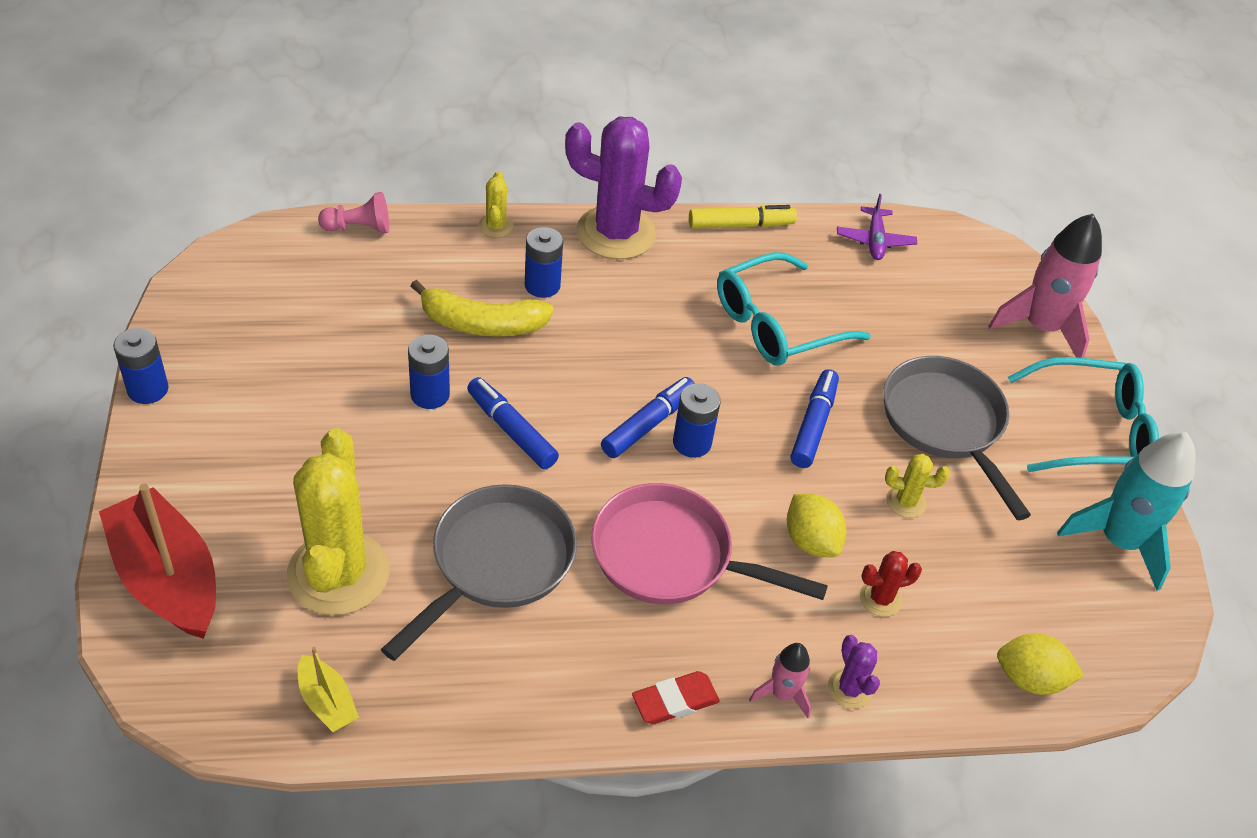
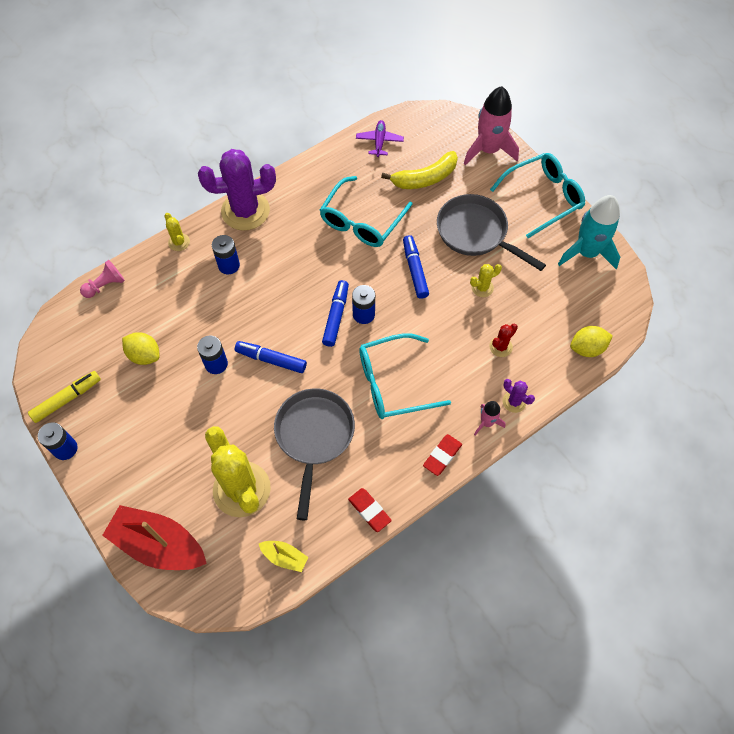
camera: 25 degrees left, 15 degrees up
(482, 324) = (213, 307): yellow banana -> yellow banana (425, 178)
(503, 713) = (369, 510): none -> red eraser
(670, 557) = (393, 383): pink pan -> turquoise glasses
(741, 225) = (306, 169): yellow marker -> yellow marker (67, 399)
(811, 541) = (452, 335): yellow lemon -> yellow lemon (144, 355)
(874, 240) = (379, 141): purple plane -> purple plane turned 150 degrees counterclockwise

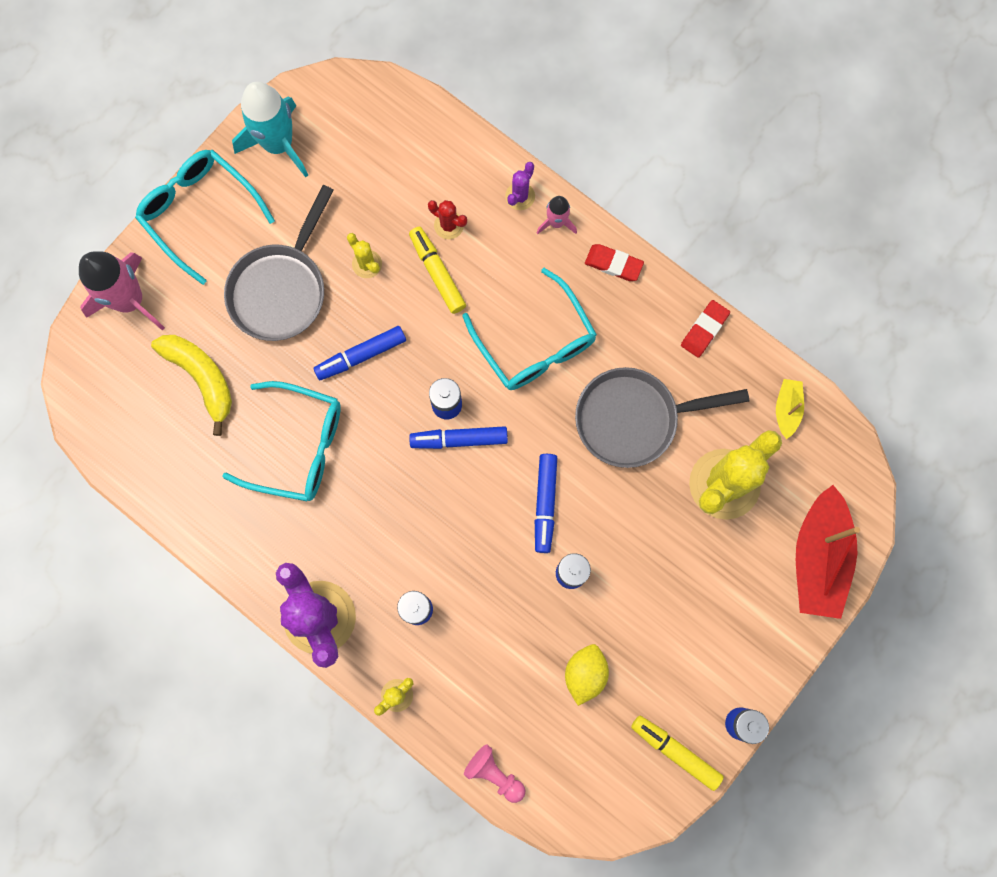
camera: 105 degrees left, 15 degrees up
(379, 141) = (147, 459): purple plane -> none
(465, 331) = (437, 272): none -> yellow marker
(587, 348) = (423, 124): yellow lemon -> none

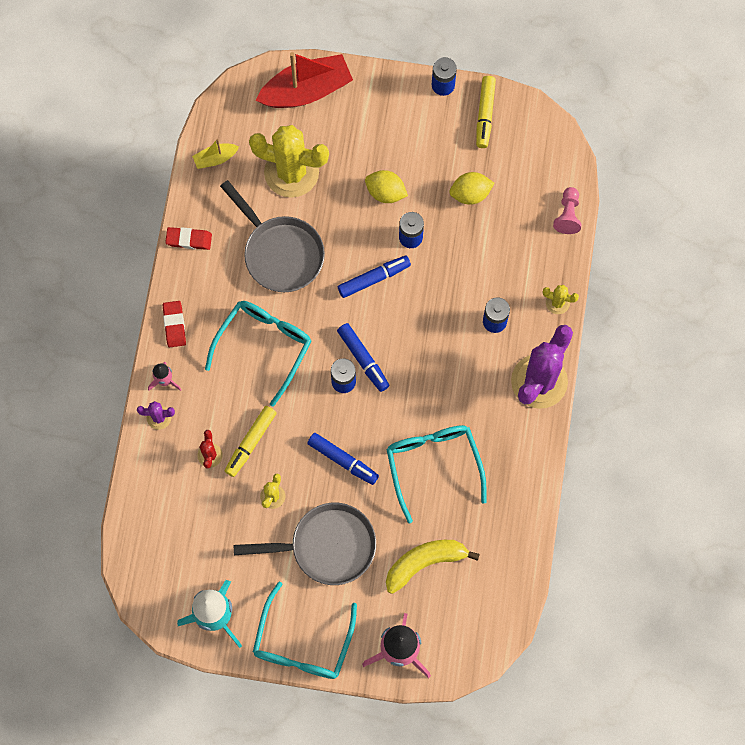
camera: 120 degrees left, 5 degrees down
(202, 378) = (425, 563): yellow banana -> yellow banana turned 45 degrees clockwise
(641, 576) = (385, 192): none -> yellow lemon

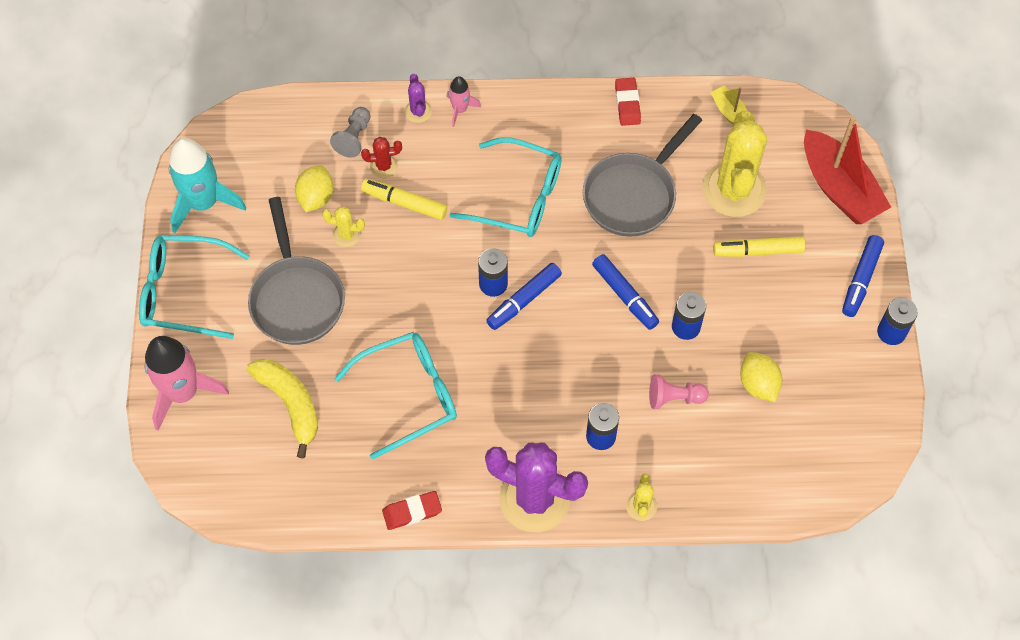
camera: 80 degrees right, 10 degrees down
(174, 325) = (525, 107): red eraser -> red eraser (412, 512)
(175, 477) = (354, 138): none -> grey pawn
(343, 460) = (399, 298): blue marker -> blue marker (860, 280)
(385, 192) = (735, 291): yellow lemon -> yellow lemon (316, 197)
(485, 114) = (866, 385): yellow marker -> yellow marker (758, 251)
(567, 215) = (760, 502): pink pawn -> pink pawn (674, 398)

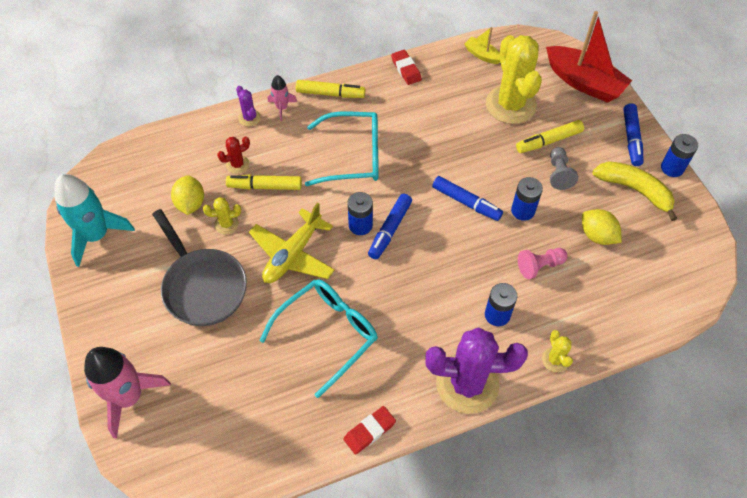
camera: 20 degrees left, 5 degrees down
(184, 292) = (102, 312): turquoise glasses -> none
(290, 404) = (228, 375): yellow banana -> yellow banana (634, 190)
(354, 138) = (205, 151): grey pawn -> grey pawn (559, 174)
(405, 294) = (293, 254): none -> yellow plane
(524, 109) = (330, 94): none -> yellow marker
(633, 195) = (439, 129): grey pan -> none

